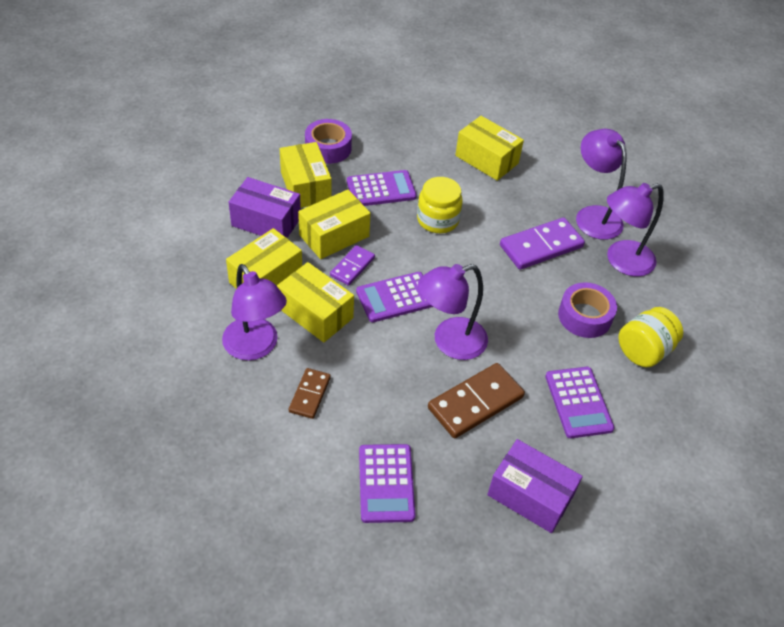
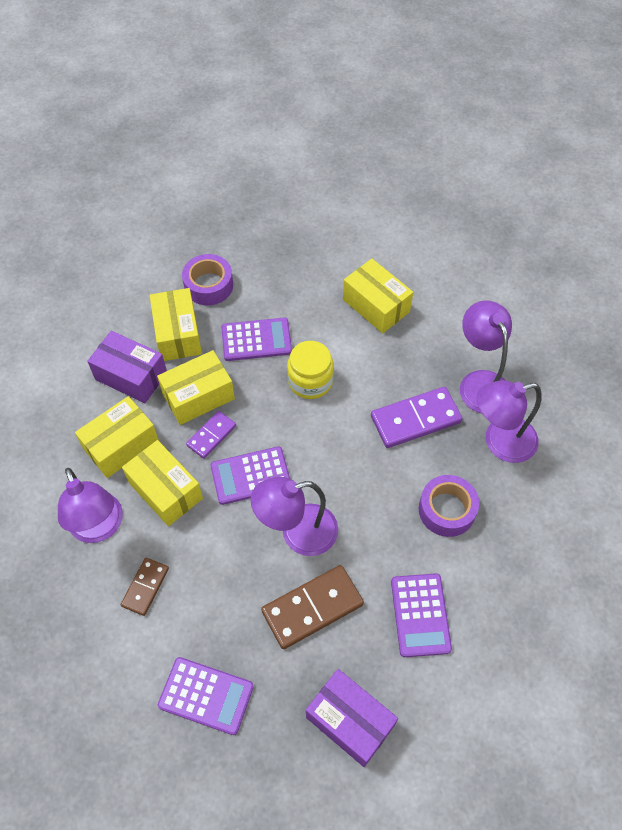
camera: 10 degrees right, 10 degrees up
(386, 483) = (206, 696): purple calculator -> purple calculator turned 75 degrees counterclockwise
(643, 351) = (502, 556): yellow jar -> none

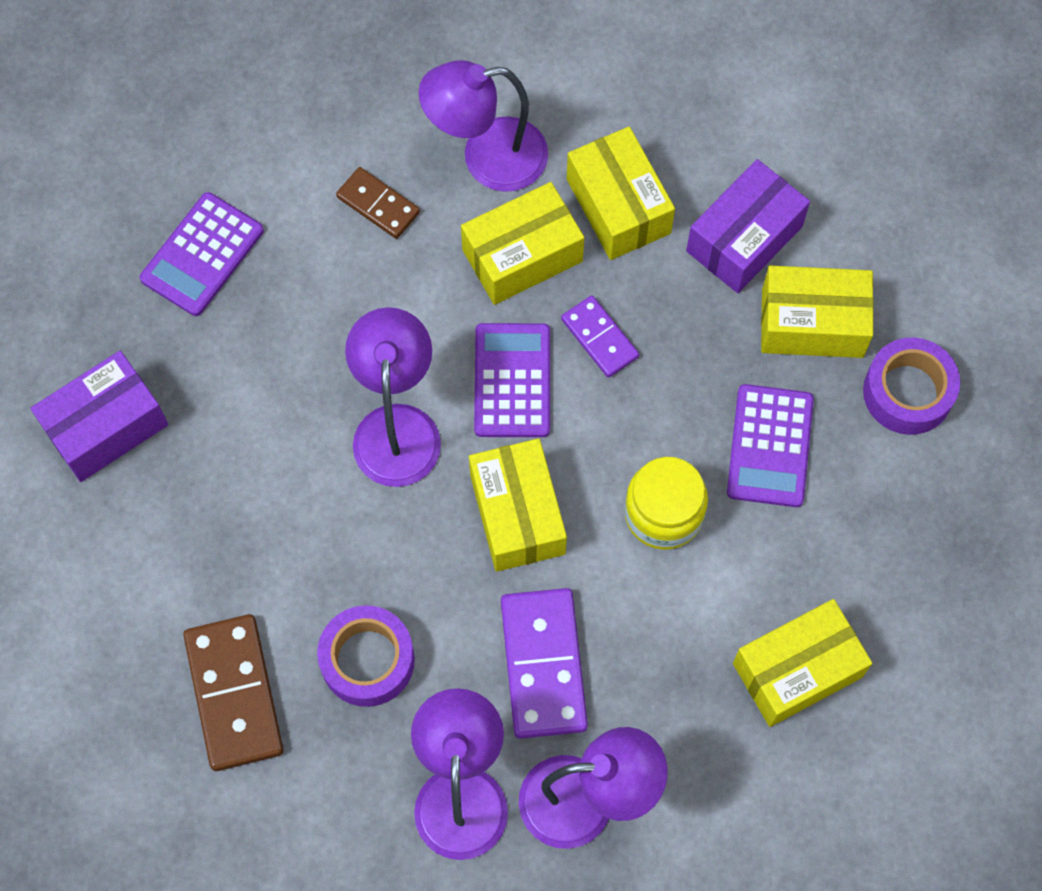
camera: 105 degrees right, 10 degrees up
(198, 396) = (678, 332): yellow box -> yellow box (517, 514)
(312, 607) = (276, 418): brown domino -> brown domino (234, 693)
(420, 615) = (217, 565): purple calculator -> none

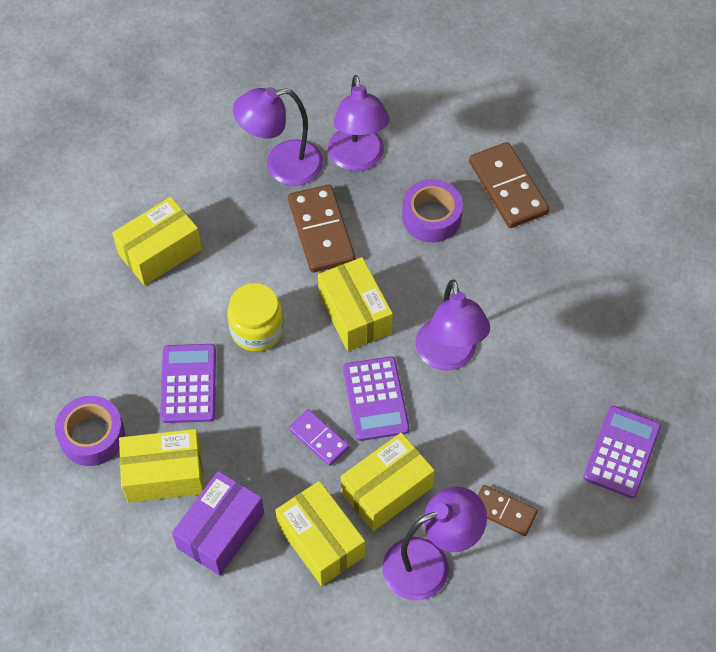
camera: 170 degrees right, 10 degrees down
(106, 426) = (645, 325): purple box -> none
(543, 664) = (321, 231): purple domino -> brown domino

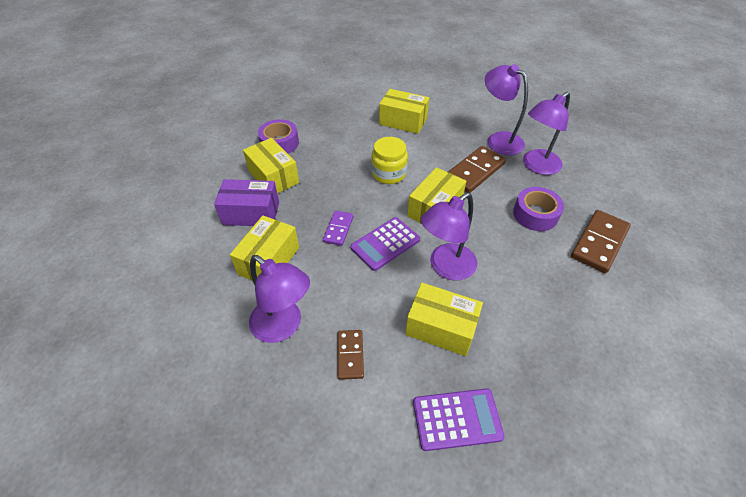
camera: 60 degrees right, 10 degrees down
(188, 384) = (334, 162): purple calculator -> none
(386, 490) = (324, 278): yellow box -> yellow box (441, 327)

